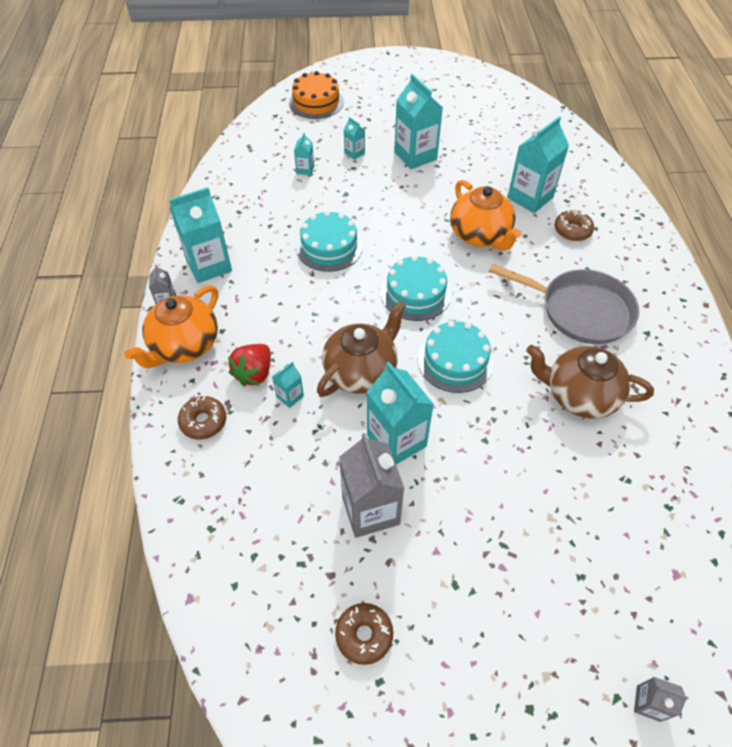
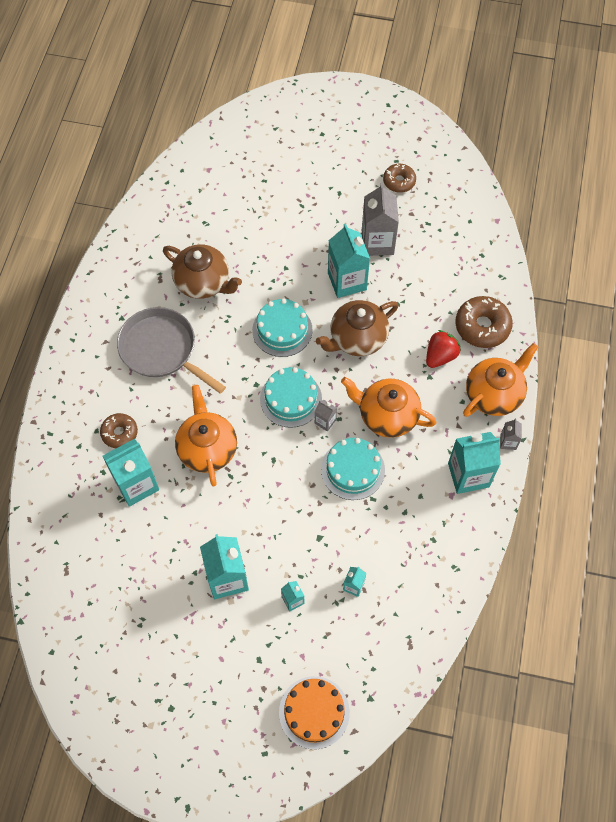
camera: 165 degrees left, 10 degrees up
(203, 421) = (482, 326): brown donut -> brown donut, size x1.59
(290, 396) = (416, 331): turquoise carton -> none
(305, 299) = (387, 415): none -> orange teapot
(648, 703) = (260, 123): grey carton -> grey carton (325, 421)

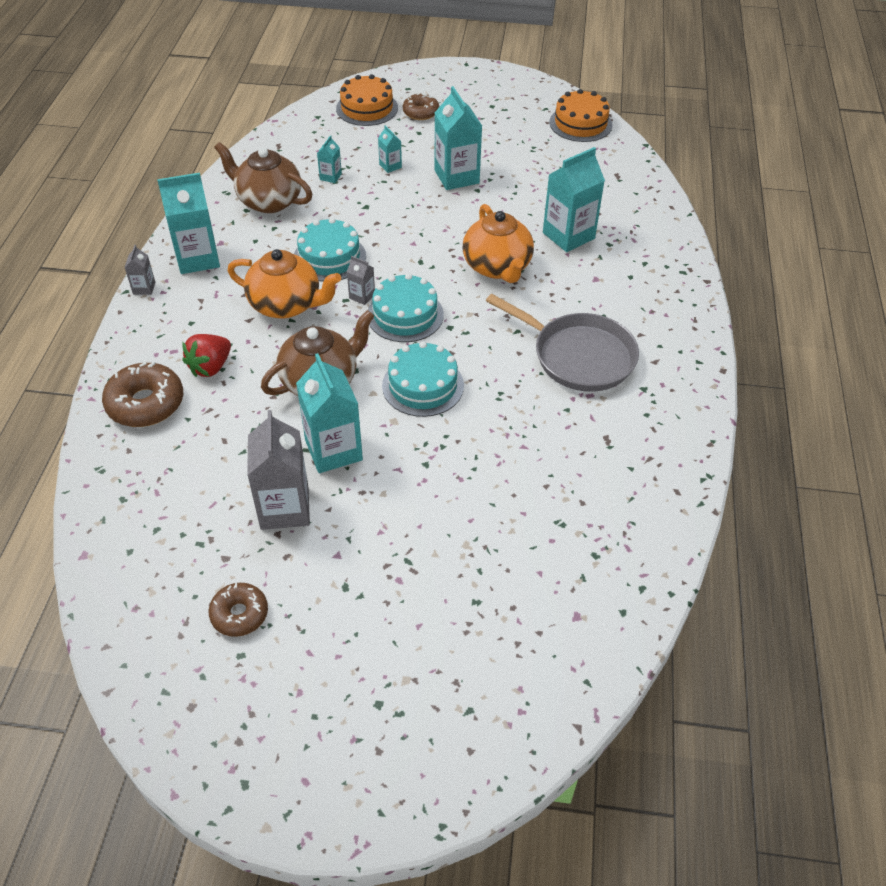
camera: 175 degrees right, 15 degrees down
(79, 665) = (580, 123): none -> orange cake
(119, 433) = (602, 275): brown donut -> brown donut (420, 112)
(203, 282) = (543, 437): brown teapot -> brown teapot (268, 201)
(494, 394) = (148, 331): orange teapot -> none

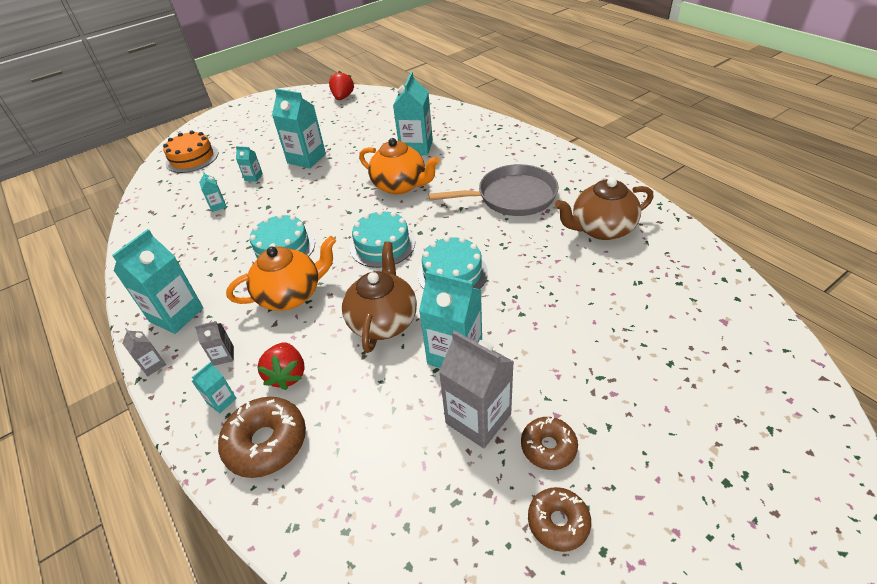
camera: 40 degrees left, 5 degrees down
(153, 351) = (221, 401): none -> turquoise carton
(268, 201) = (188, 245): brown teapot -> brown teapot (601, 229)
(362, 296) = (338, 254): grey carton -> grey carton (223, 356)
(420, 112) = (234, 141): brown donut -> brown donut (548, 447)
(580, 123) = (343, 97): orange cake -> red strawberry

